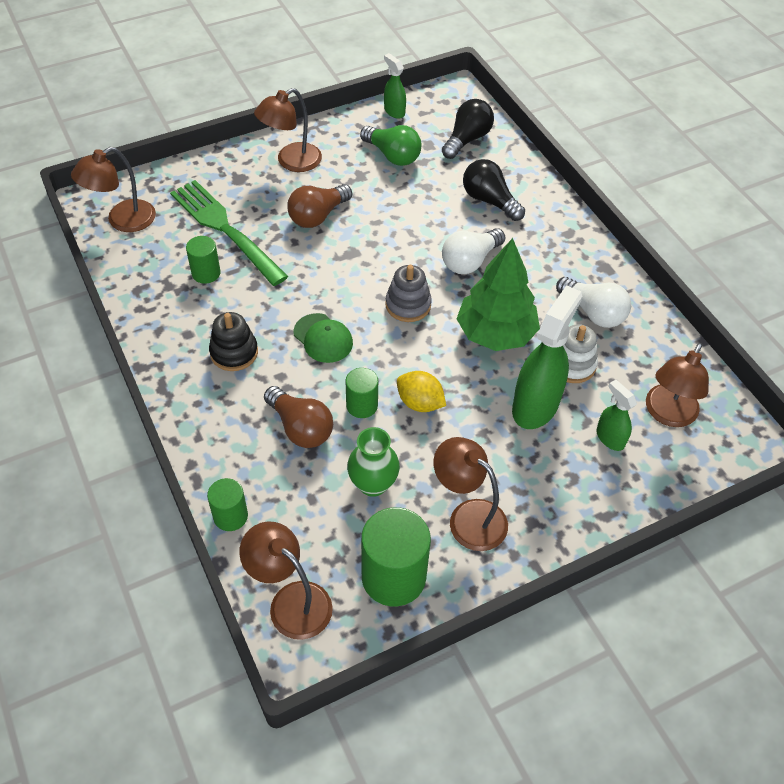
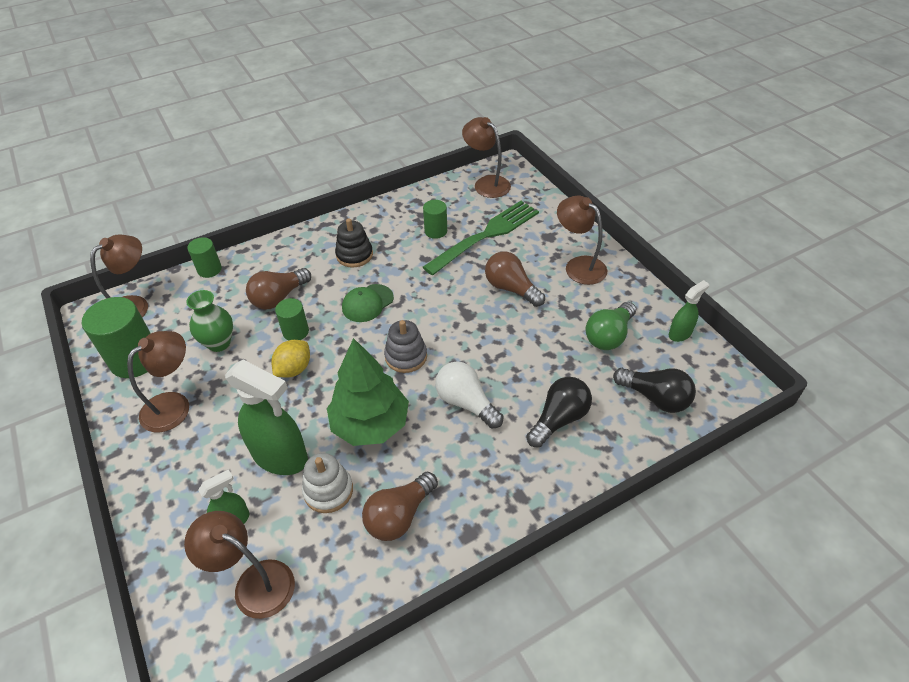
camera: 90 degrees right, 5 degrees down
(593, 312) = (399, 516): white light bulb -> brown light bulb

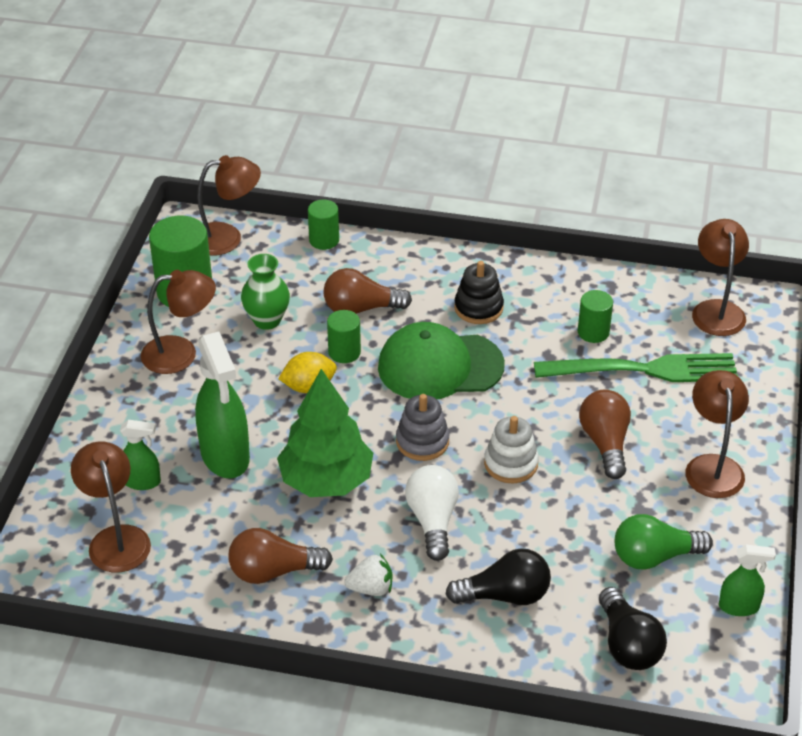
camera: 40 degrees right, 5 degrees down
(328, 491) = (236, 511): white stacking toy -> white stacking toy (511, 464)
(367, 303) = (440, 366): green cap -> green cap, size x1.77
(476, 477) = (371, 588): none -> white strawberry

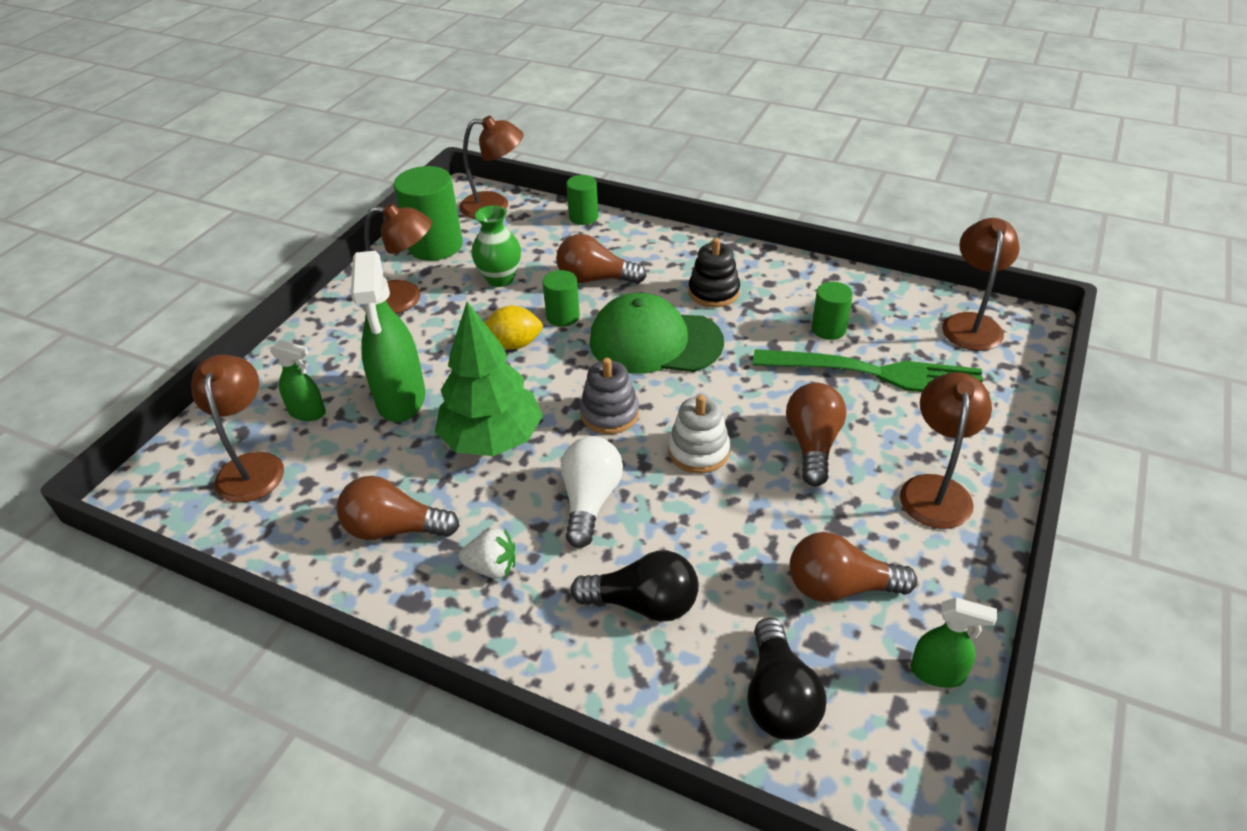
camera: 15 degrees right, 0 degrees up
(654, 557) = (840, 587): green light bulb -> brown light bulb

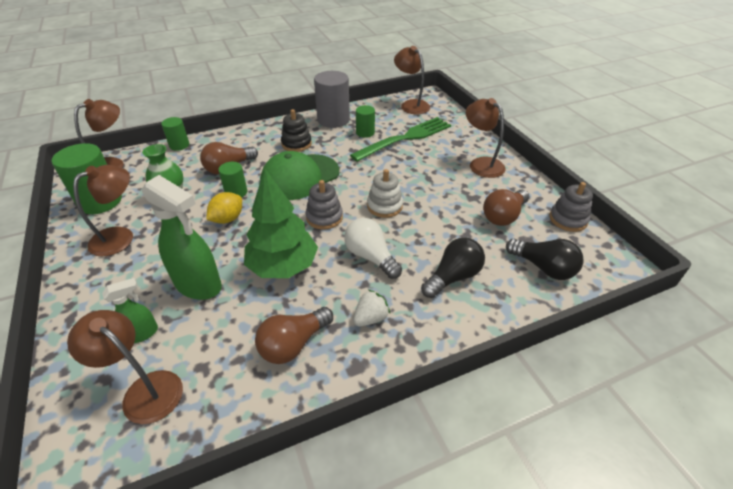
camera: 50 degrees left, 0 degrees up
(812, 283) = (333, 120): none -> grey cylinder
(812, 444) = (421, 175): brown light bulb -> none
(937, 673) = (568, 219): green spray bottle -> grey stacking toy

